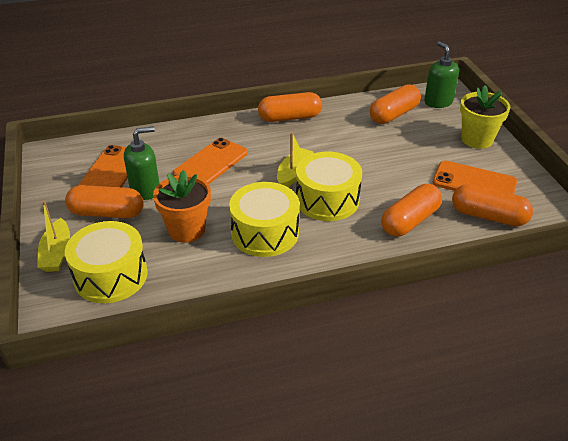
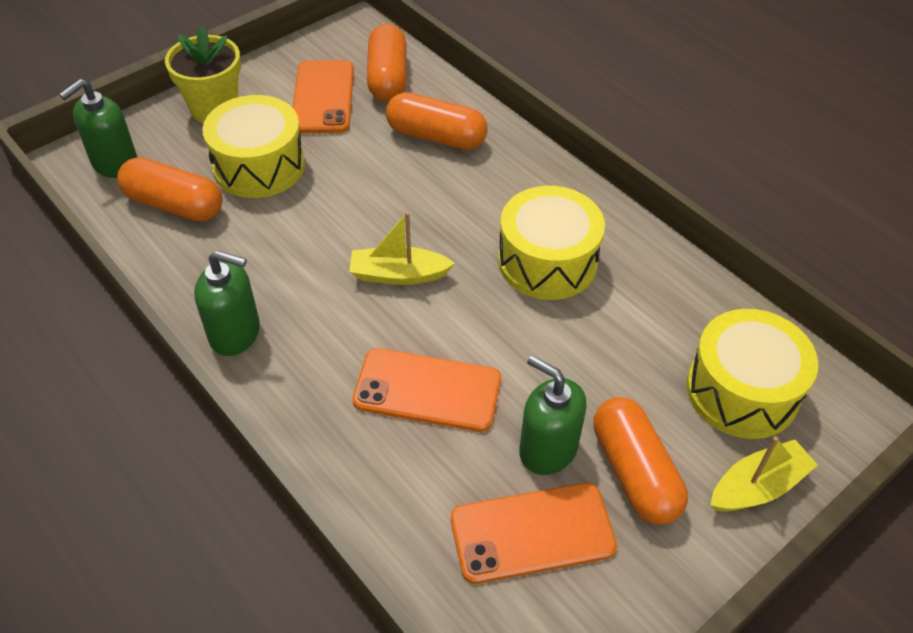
camera: 115 degrees left, 10 degrees up
(187, 230) = (600, 348): orange flower pot -> none
(290, 117) = (235, 333): orange capsule -> green soap dispenser
(327, 200) = (439, 221): yellow drum -> yellow drum (259, 166)

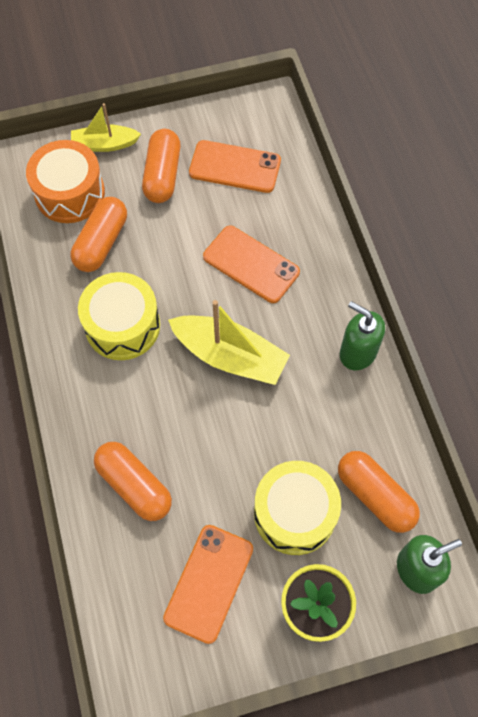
camera: 155 degrees left, 15 degrees up
(388, 78) = (138, 586): orange capsule -> orange capsule (101, 242)
(398, 275) = (230, 356): yellow boat -> yellow boat, size x1.61
(547, 449) = (201, 204): green soap dispenser -> none
(742, 391) = (70, 193): yellow drum -> orange drum

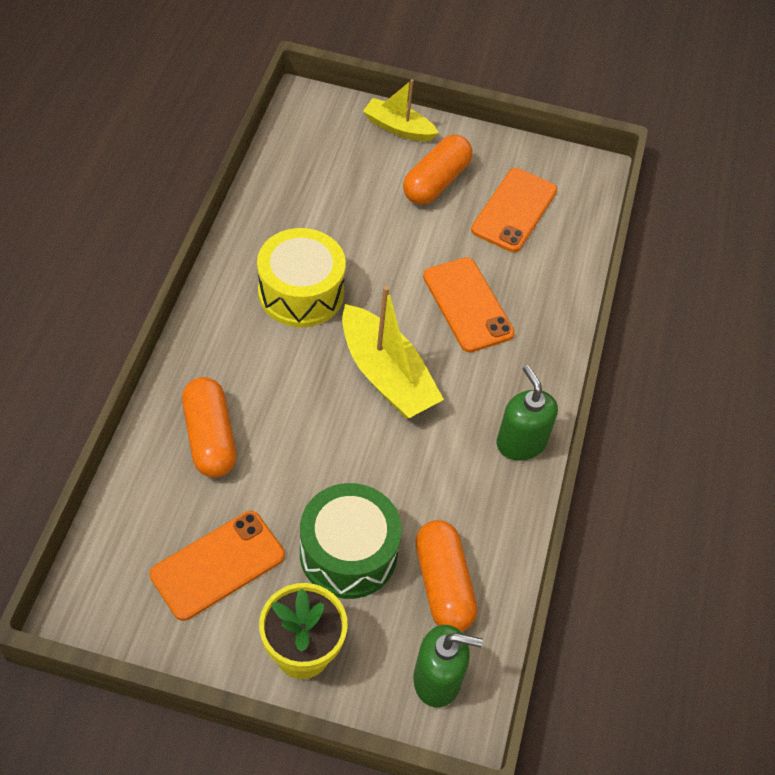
camera: 25 degrees right, 10 degrees down
(70, 193) = (334, 153): orange drum -> none
(101, 242) = (333, 210): orange capsule -> none
(235, 167) = (514, 210): orange phone -> orange phone turned 75 degrees clockwise
(295, 513) = (348, 553): yellow drum -> green drum

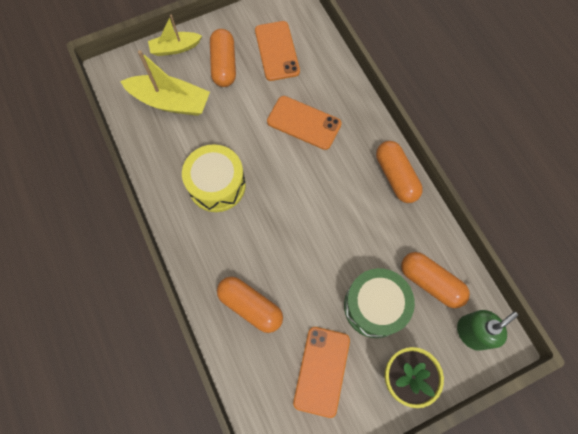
camera: 35 degrees left, 15 degrees up
(386, 375) = (302, 195): yellow boat -> yellow boat (170, 102)
(521, 442) = (396, 176): green soap dispenser -> orange capsule

